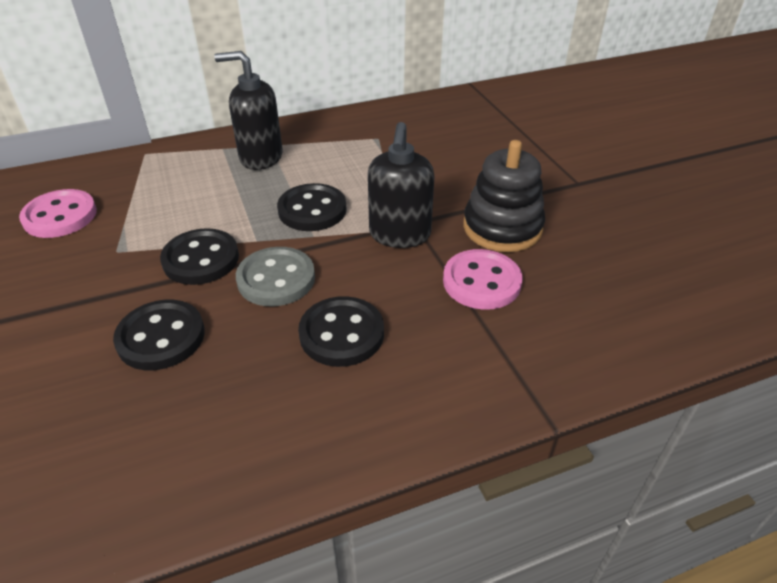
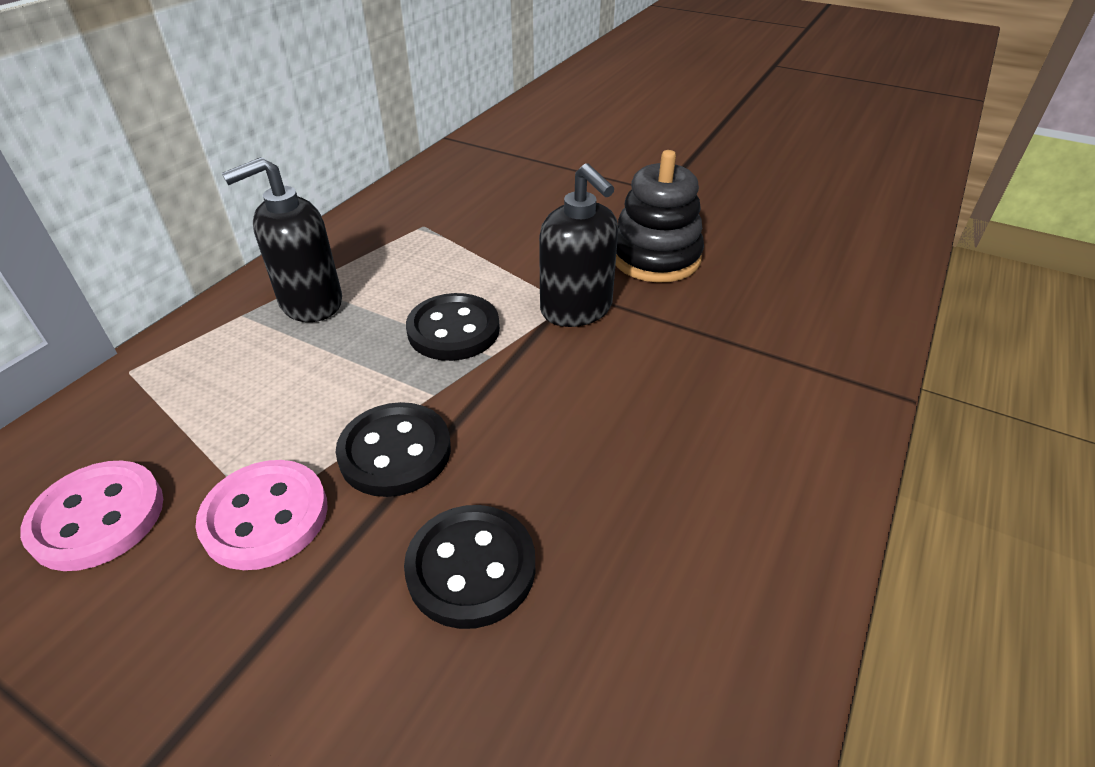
camera: 40 degrees left, 0 degrees up
(276, 279) = (514, 421): grey button -> none
(341, 334) = (655, 434): black button -> none
(481, 282) = (704, 313): pink button -> pink button (265, 516)

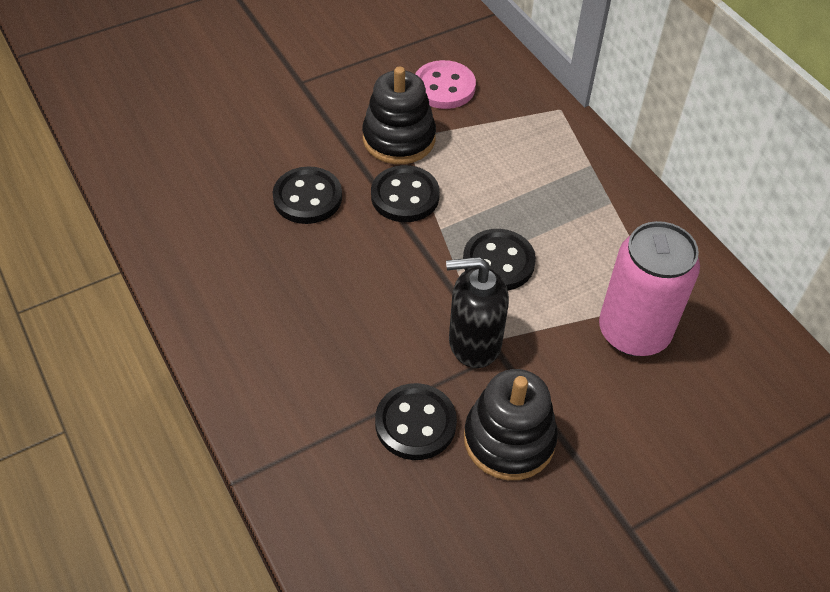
camera: 120 degrees right, 10 degrees up
(265, 516) = (399, 139): pink button -> black stacking toy
(310, 303) = (582, 200): black soap dispenser -> none
(475, 230) = (633, 332): none -> pink can
(703, 310) = (415, 423): none -> black button

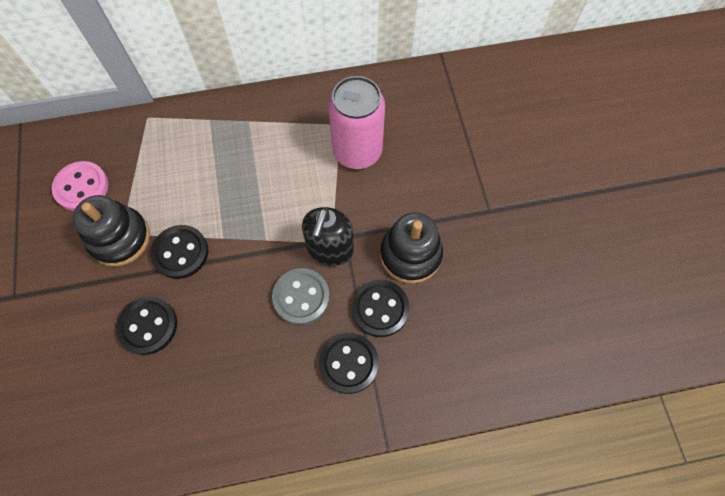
camera: 70 degrees left, 15 degrees up
(397, 330) = (301, 297): none -> grey button
(498, 262) = (269, 210): black button -> black button (349, 363)

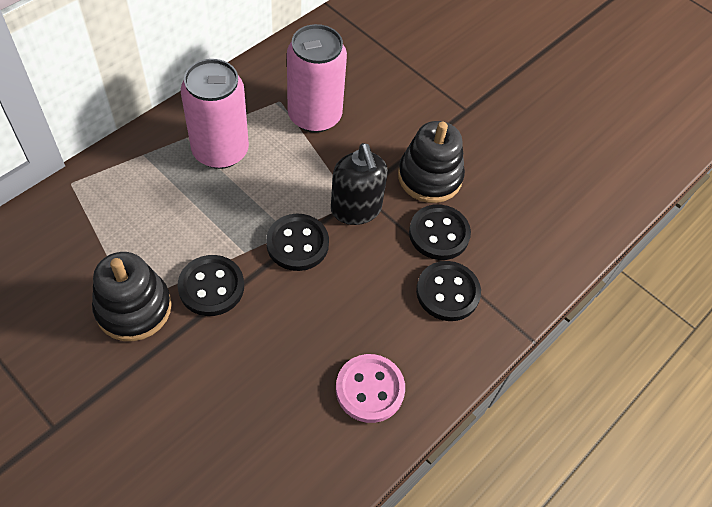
camera: 40 degrees left, 10 degrees down
(82, 187) = (48, 283): pink button -> pink button (370, 389)
(148, 326) = (231, 370): black button -> black button (297, 244)
(265, 145) = (220, 151): none -> pink can
(301, 297) = (361, 262): grey button -> none

